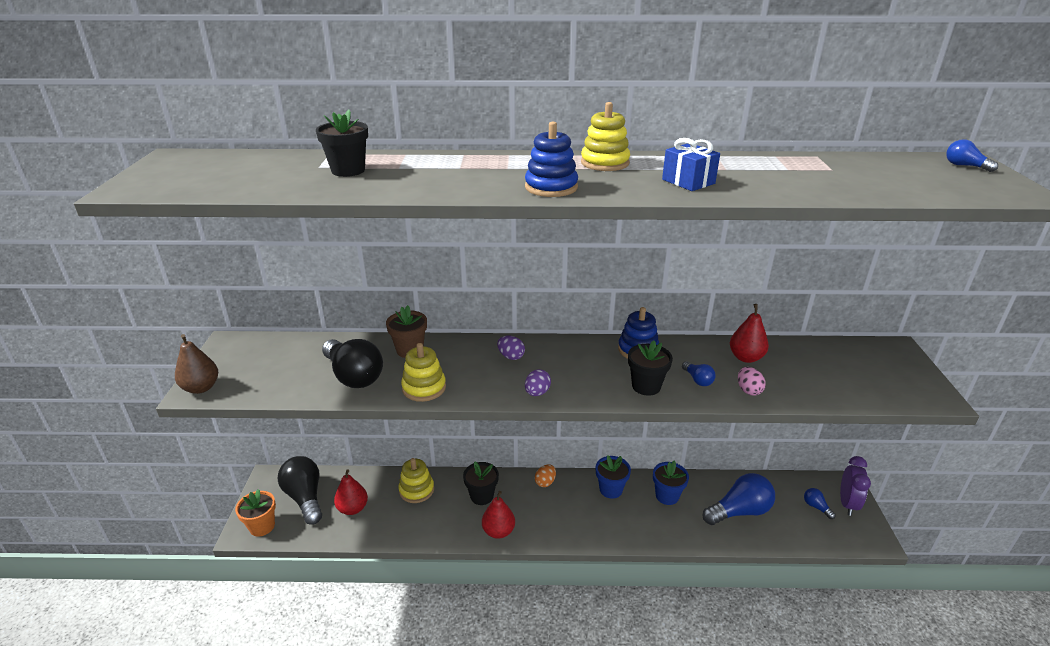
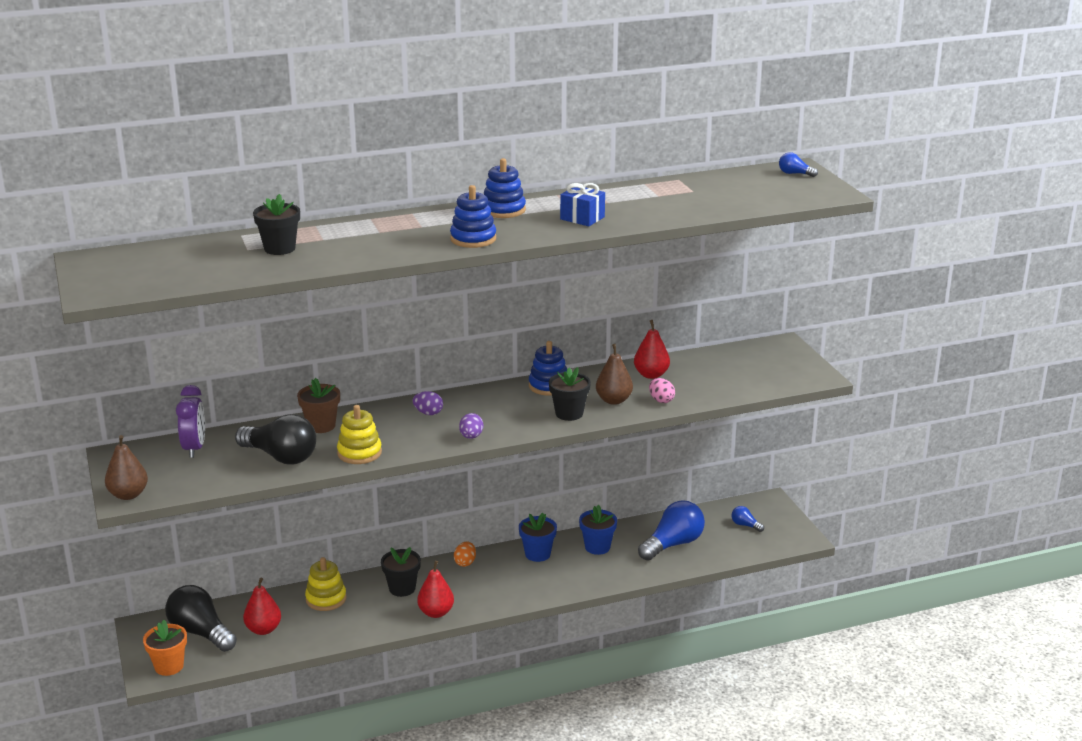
camera: 20 degrees left, 5 degrees down
(605, 163) = (503, 210): yellow stacking toy -> blue stacking toy
(697, 380) = (614, 400): blue light bulb -> brown pear
(847, 504) = (774, 516): purple clock -> purple clock (194, 448)

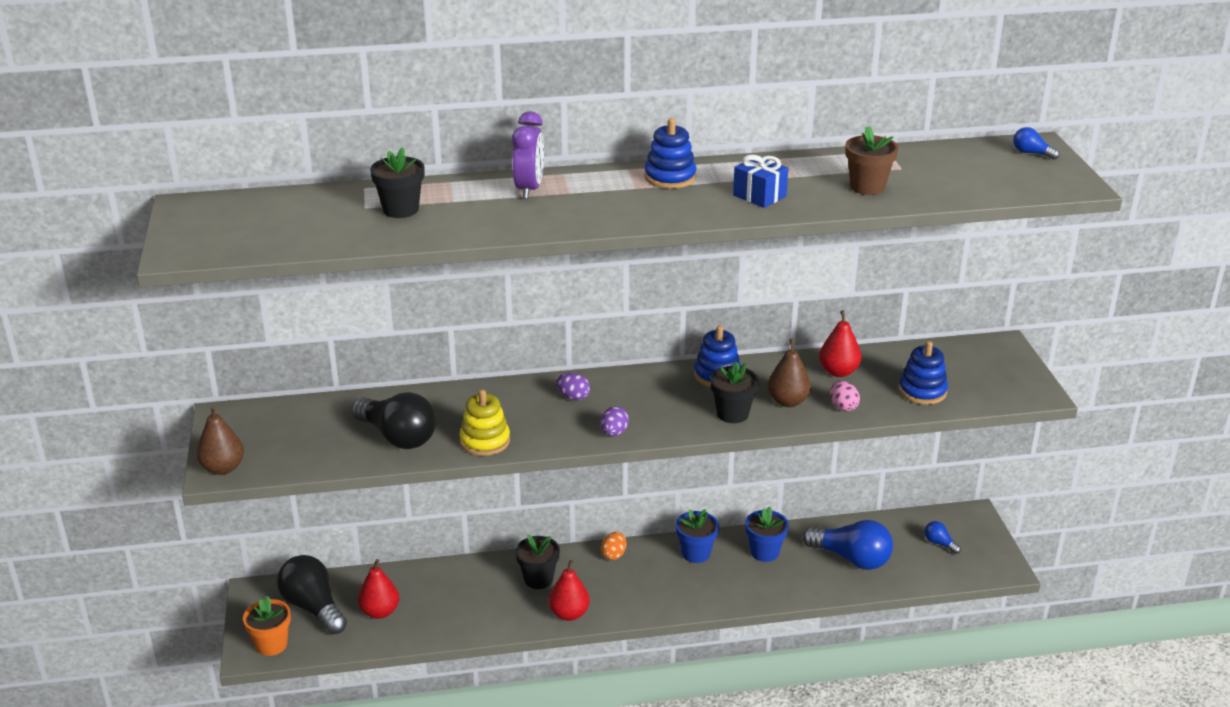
camera: 10 degrees right, 5 degrees up
(194, 448) = (308, 416): purple clock -> purple clock (529, 189)
(321, 426) = (451, 401): brown flower pot -> brown flower pot (867, 187)
(326, 599) = (454, 582): yellow stacking toy -> none
(473, 239) = (624, 214): blue stacking toy -> blue stacking toy (922, 391)
(673, 544) = (851, 558): blue light bulb -> blue light bulb turned 60 degrees clockwise

